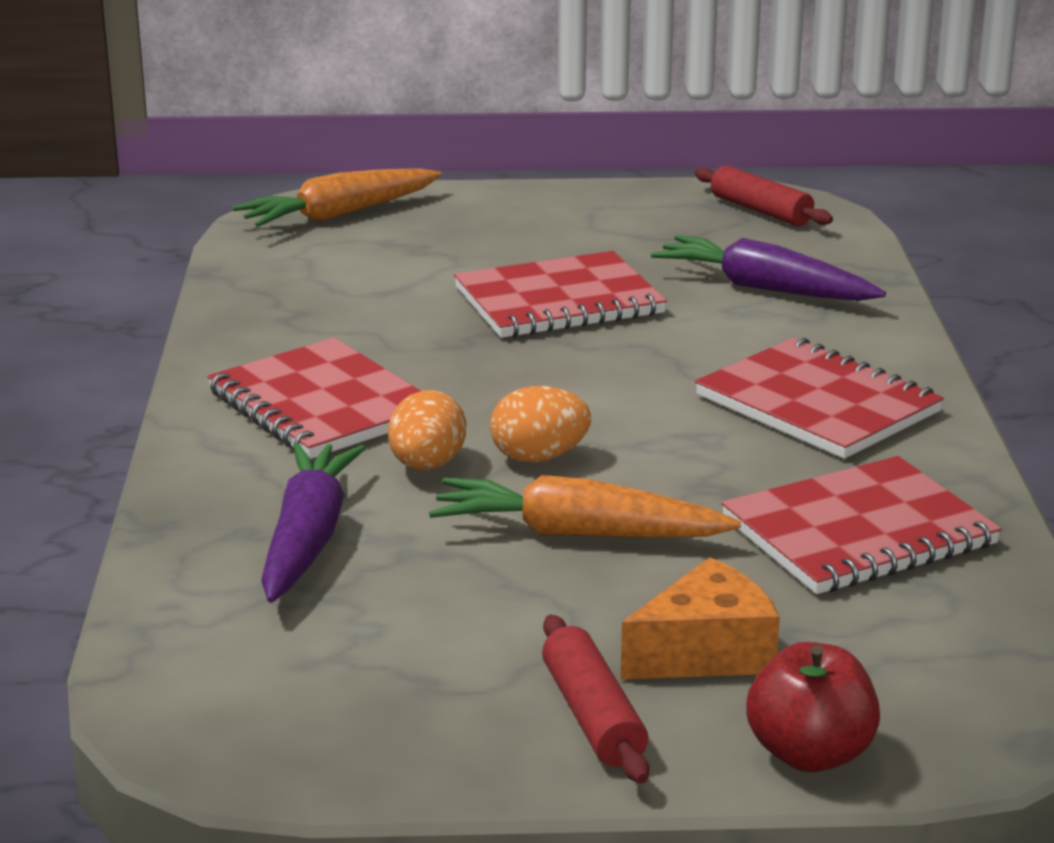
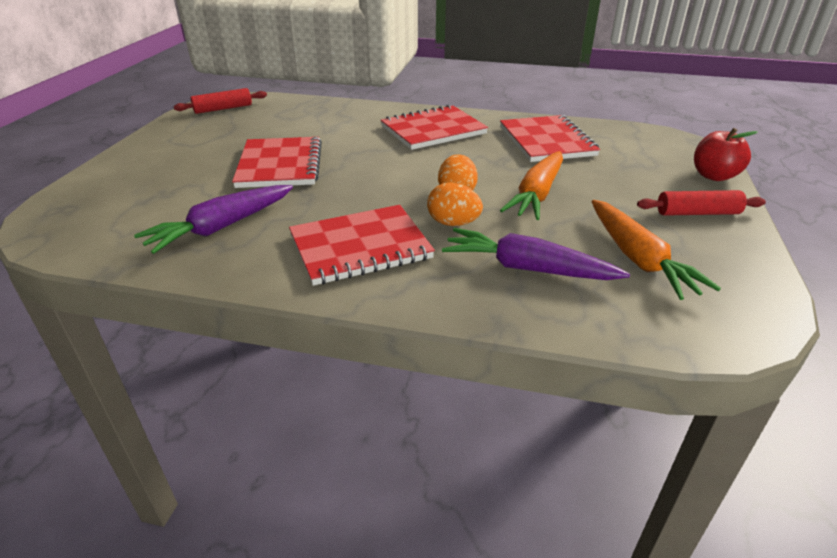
camera: 75 degrees left, 10 degrees up
(339, 215) = (75, 212): orange carrot -> orange carrot (638, 259)
(705, 653) = (642, 183): orange cheese -> none
(764, 288) = (310, 121): purple carrot -> purple carrot (221, 227)

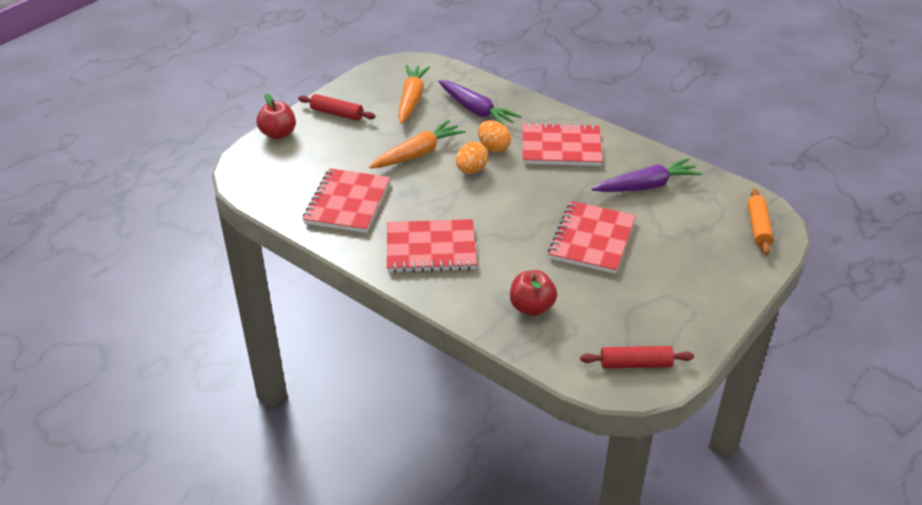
camera: 155 degrees left, 5 degrees up
(69, 215) = (758, 227): none -> orange rolling pin
(318, 118) = (531, 307): none -> red apple

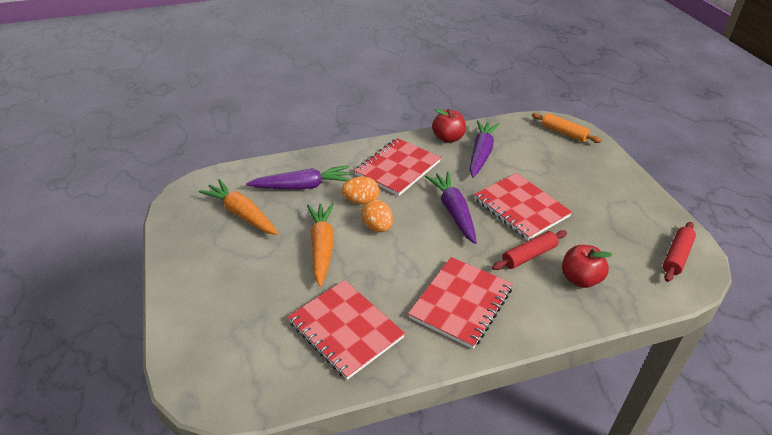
camera: 55 degrees left, 0 degrees up
(278, 134) = (180, 331): red apple -> red apple (448, 138)
(337, 113) = (201, 271): red rolling pin -> red rolling pin (529, 255)
(539, 202) = (453, 211): none -> purple carrot

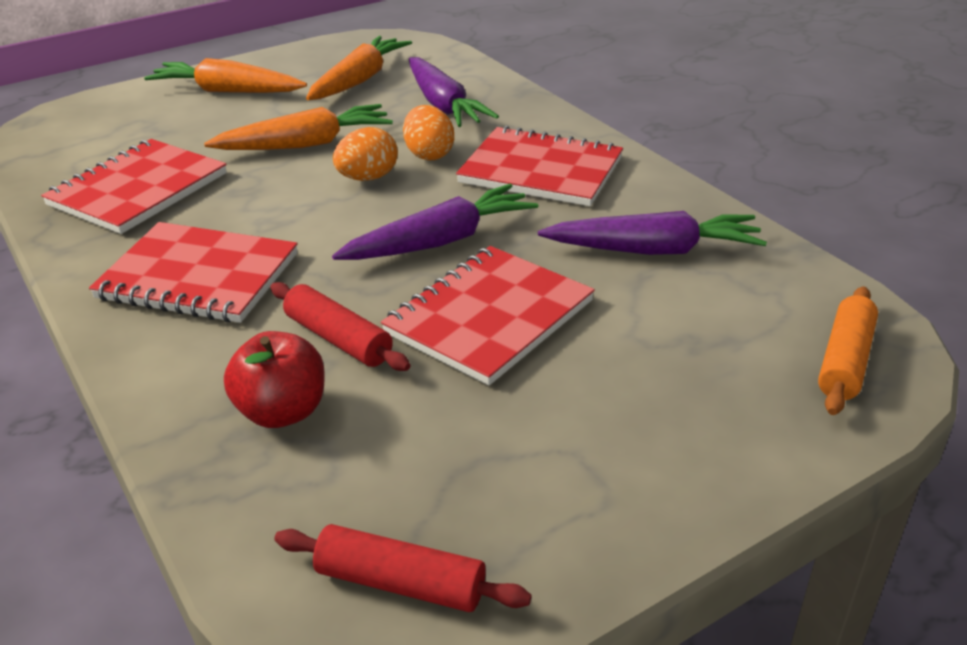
camera: 75 degrees right, 5 degrees down
(214, 278) = (227, 91): none -> orange carrot
(448, 138) = (681, 206): red apple -> none

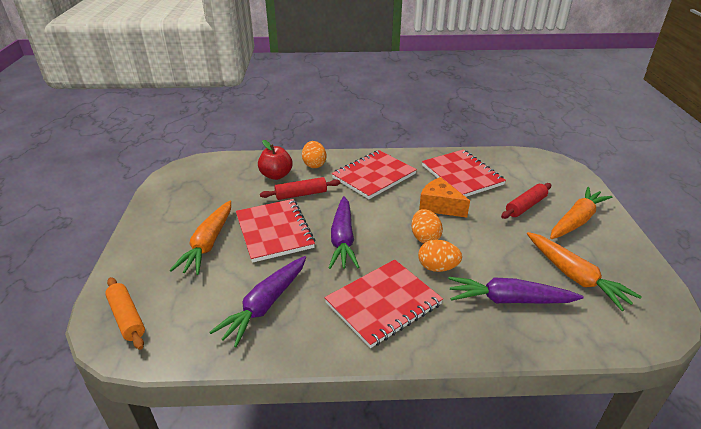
camera: 120 degrees right, 0 degrees up
(191, 374) = (314, 164): none -> orange egg
(265, 186) = (439, 206): none -> orange cheese
(305, 144) = (481, 229): orange carrot -> orange carrot (208, 244)
(400, 583) = (188, 176): red rolling pin -> red rolling pin (525, 206)

